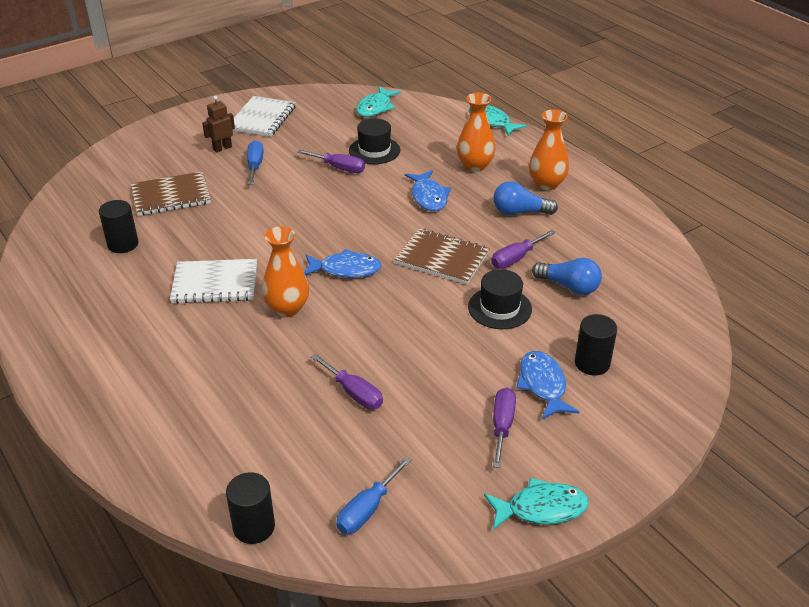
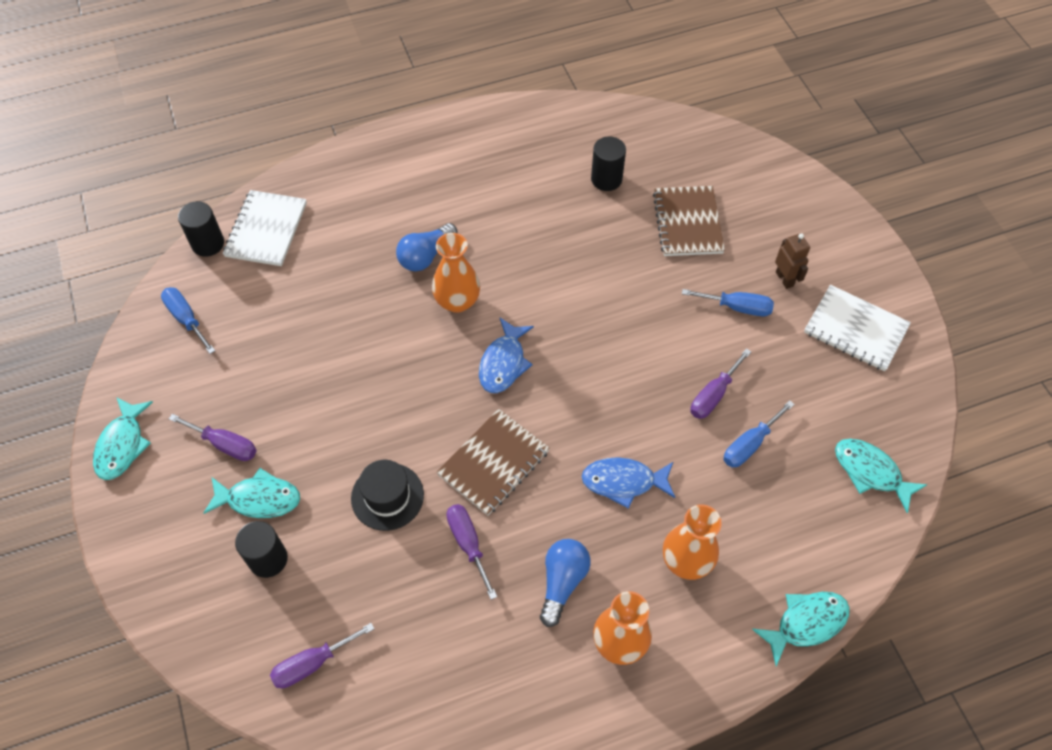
camera: 105 degrees right, 20 degrees up
(215, 283) = (517, 247): white notebook -> white notebook (266, 230)
(354, 393) = (318, 335): purple screwdriver -> purple screwdriver (312, 663)
(374, 150) = (749, 444): black hat -> blue screwdriver
(543, 385) = (259, 499): blue fish -> turquoise fish
(569, 286) = (397, 585): blue light bulb -> blue light bulb (425, 256)

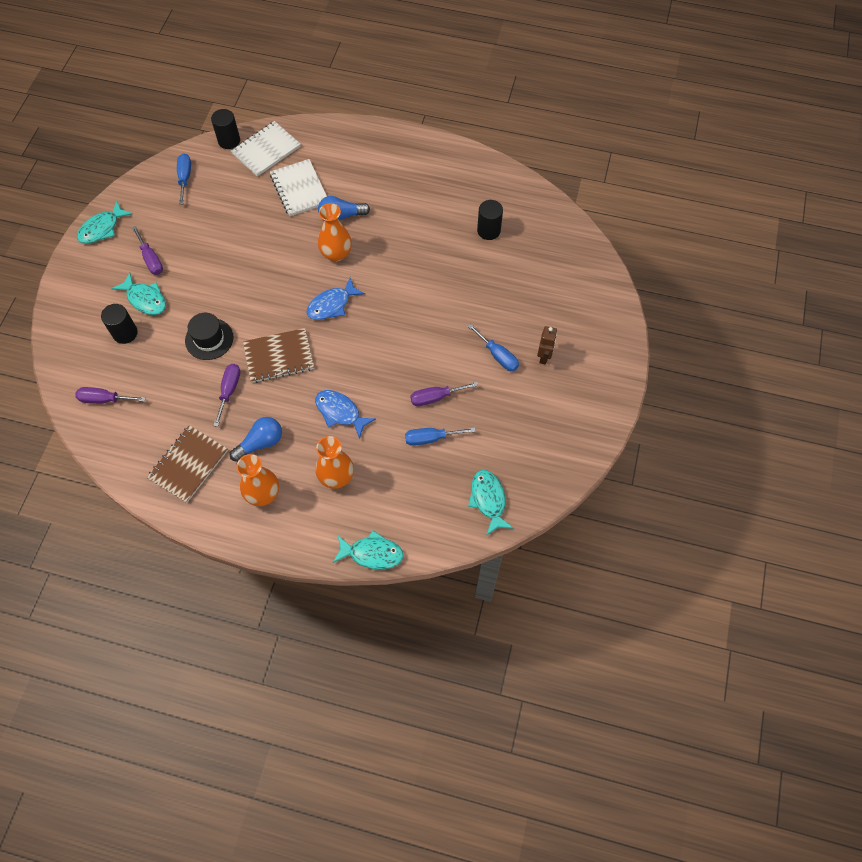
camera: 35 degrees right, 5 degrees up
(687, 223) = (515, 286): brown notebook -> brown notebook (188, 464)
(855, 329) = (560, 414): white notebook -> white notebook (299, 189)

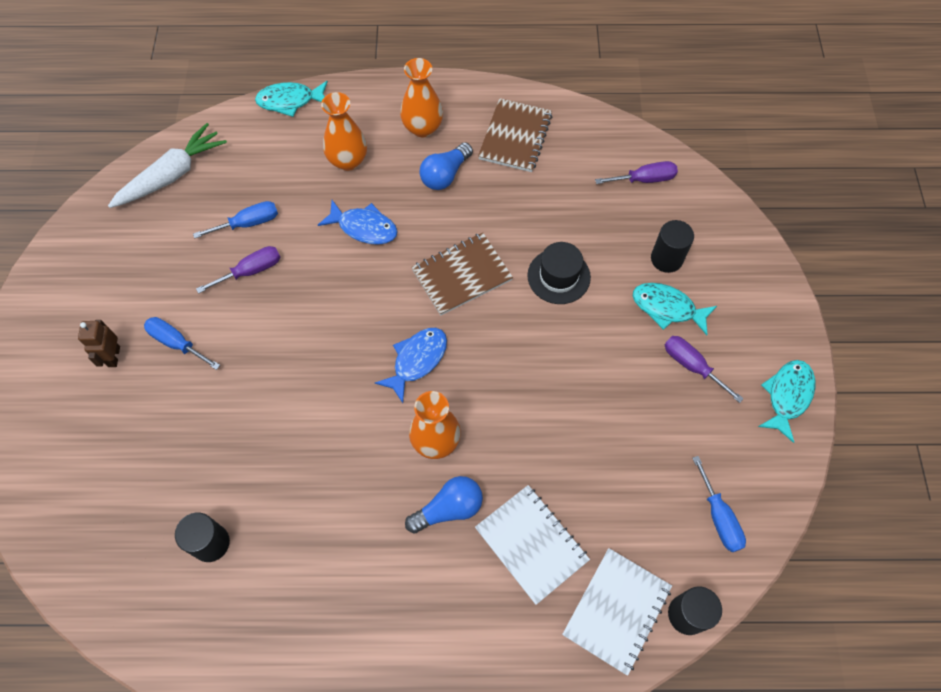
camera: 165 degrees right, 0 degrees up
(229, 391) = (505, 221): purple screwdriver -> none
(488, 500) = (172, 175): turquoise fish -> white carrot

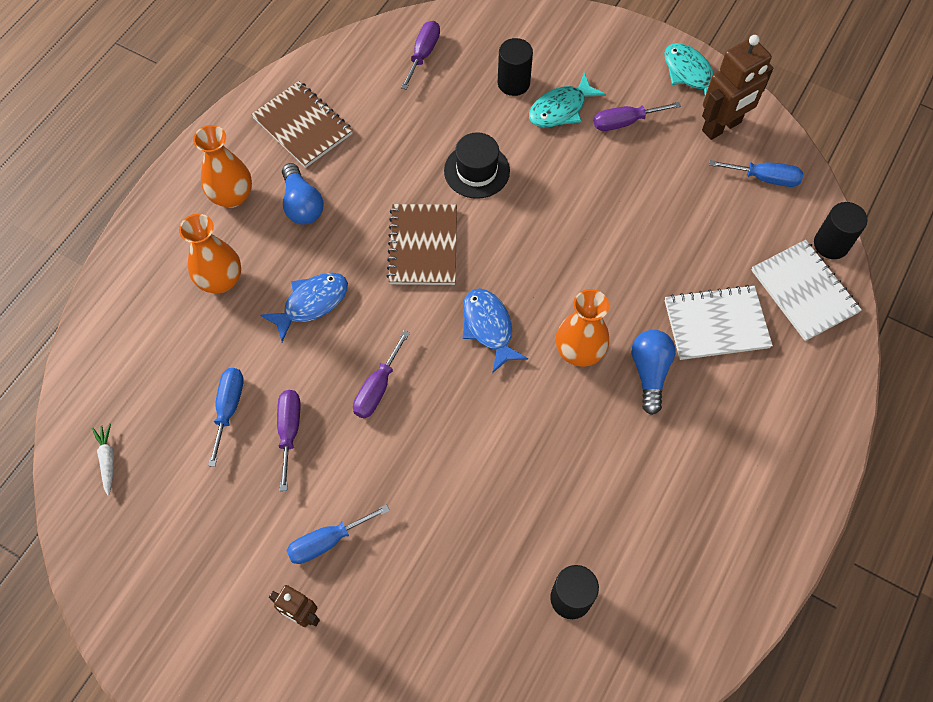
camera: 60 degrees left, 0 degrees up
(172, 175) = (107, 460): white carrot -> white carrot, size x0.46
(290, 101) = (101, 299): turquoise fish -> none
(318, 310) = (377, 388): none -> purple screwdriver
(749, 452) = (722, 127): none -> brown robot

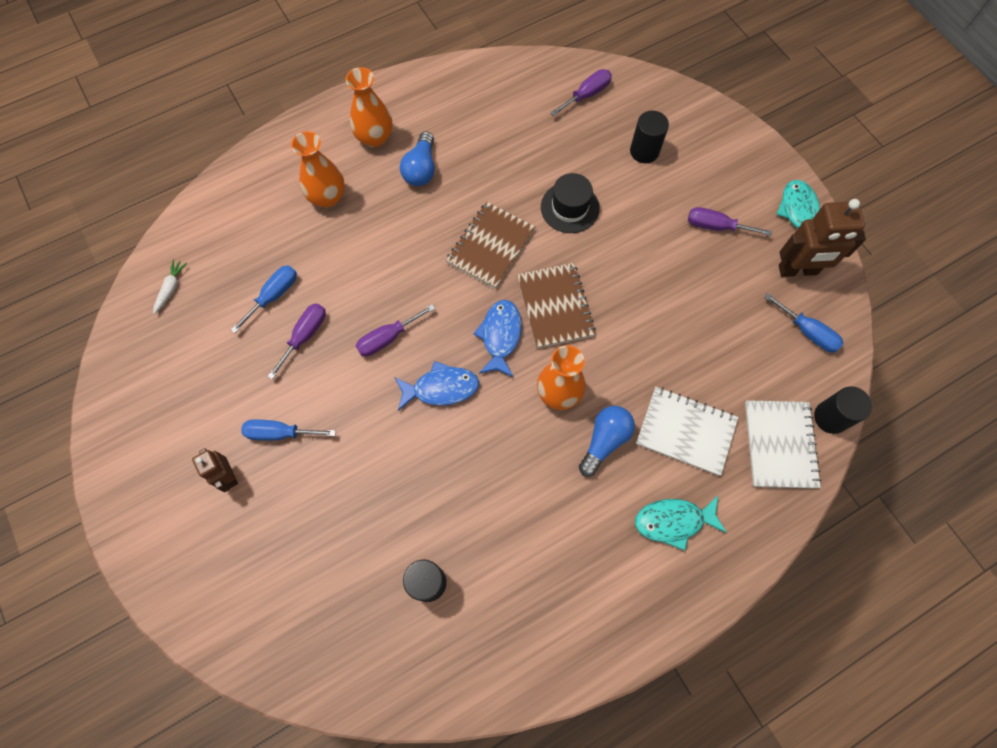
camera: 30 degrees right, 5 degrees up
(303, 126) = (459, 108): brown notebook -> brown notebook (555, 306)
(311, 303) = (380, 248): blue fish -> blue fish (441, 388)
(561, 109) = (669, 190): turquoise fish -> turquoise fish (673, 521)

